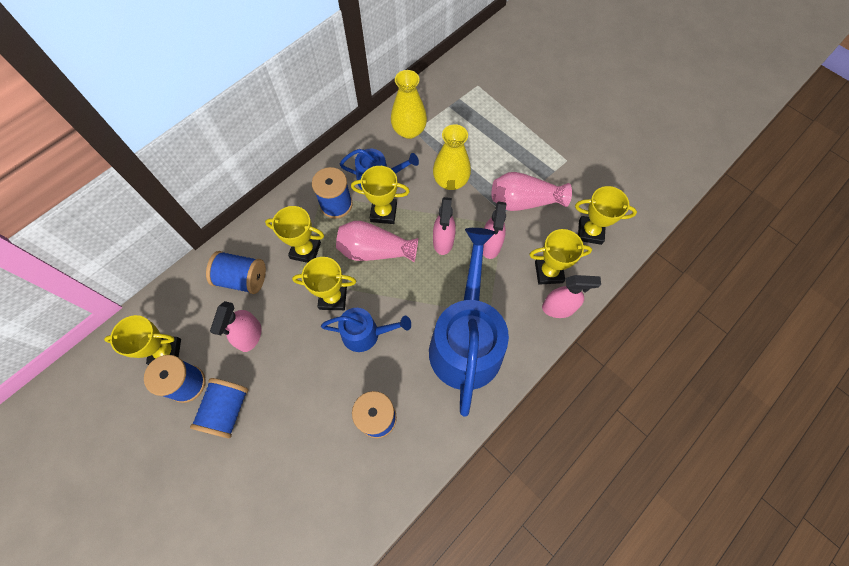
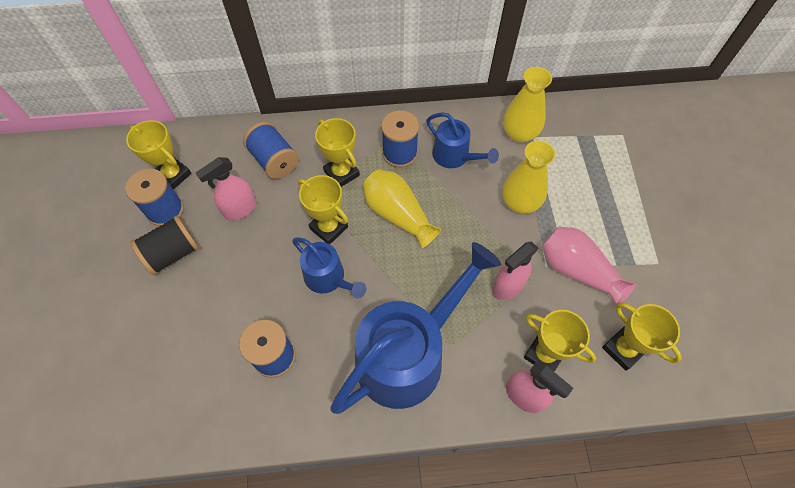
camera: 40 degrees right, 5 degrees down
(227, 410) = (173, 253): blue spool -> black spool
(375, 250) = (398, 214): pink vase -> yellow vase
(383, 212) = (434, 188): yellow trophy -> none
(443, 241) = (465, 250): pink spray bottle -> none

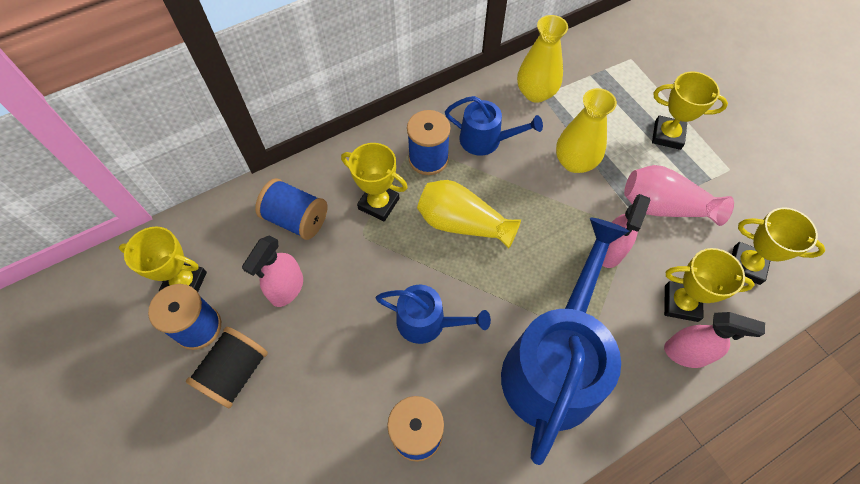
camera: 25 degrees left, 0 degrees up
(329, 228) = (398, 268): yellow trophy -> yellow trophy (667, 135)

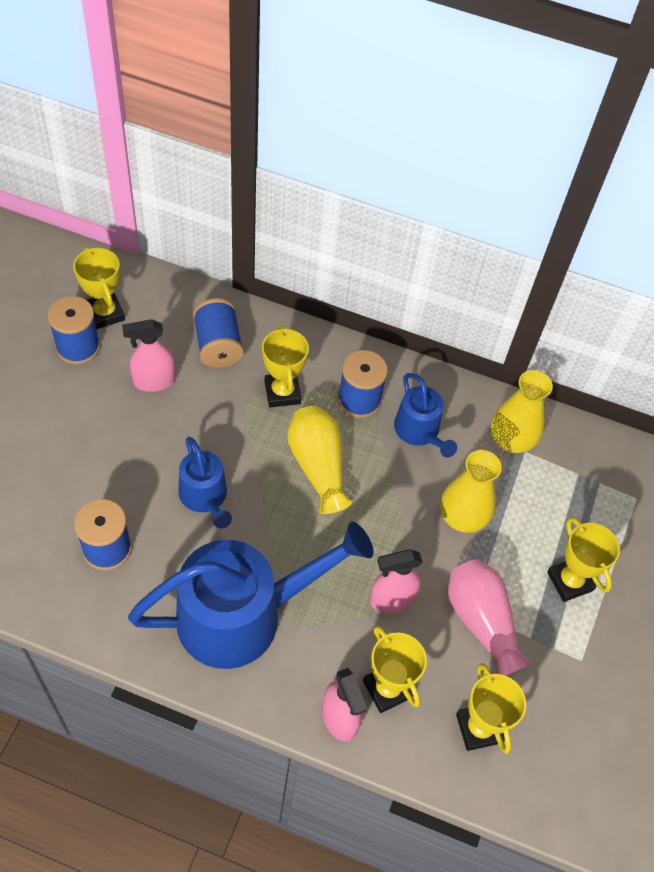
camera: 45 degrees right, 5 degrees down
(235, 373) = (62, 396): black spool -> none

